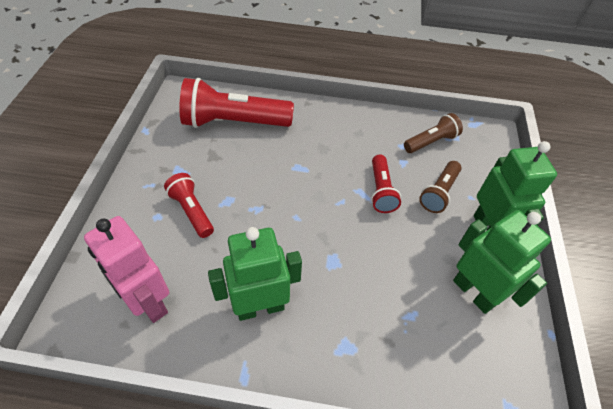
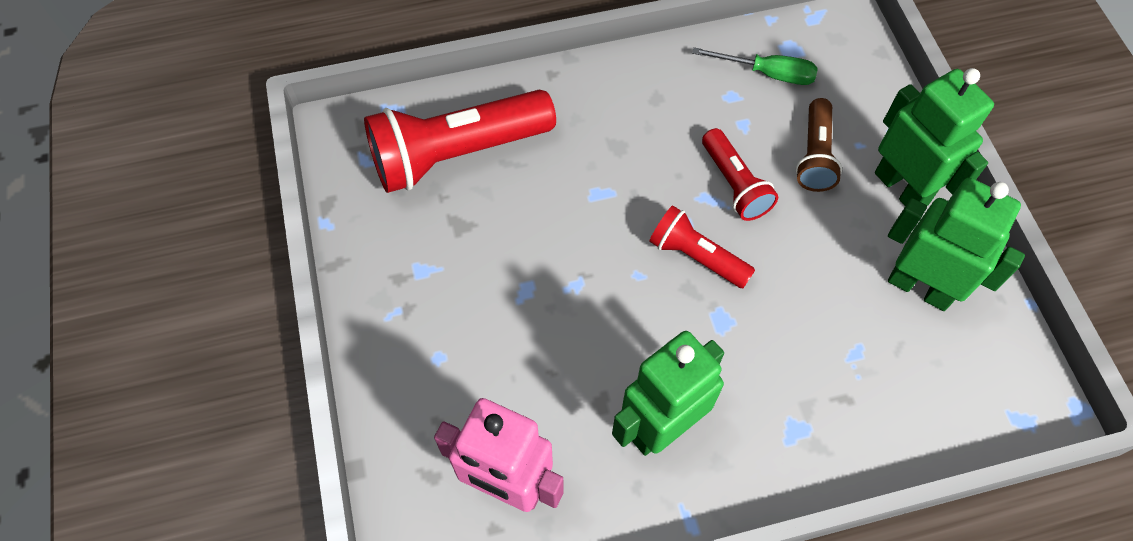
camera: 20 degrees left, 10 degrees up
(192, 211) = (484, 328): red flashlight -> red flashlight (696, 256)
(431, 142) = (767, 73): brown flashlight -> green screwdriver

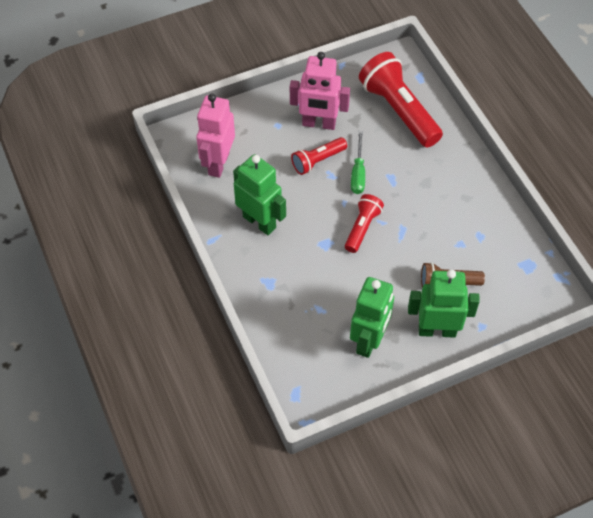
camera: 80 degrees right, 5 degrees down
(454, 285) = (319, 124): none -> pink robot
(734, 184) = (415, 242): red flashlight -> red flashlight (317, 161)
(767, 73) = (503, 253): green screwdriver -> green screwdriver (358, 173)
(901, 188) = (437, 330): green robot -> green robot turned 135 degrees counterclockwise

